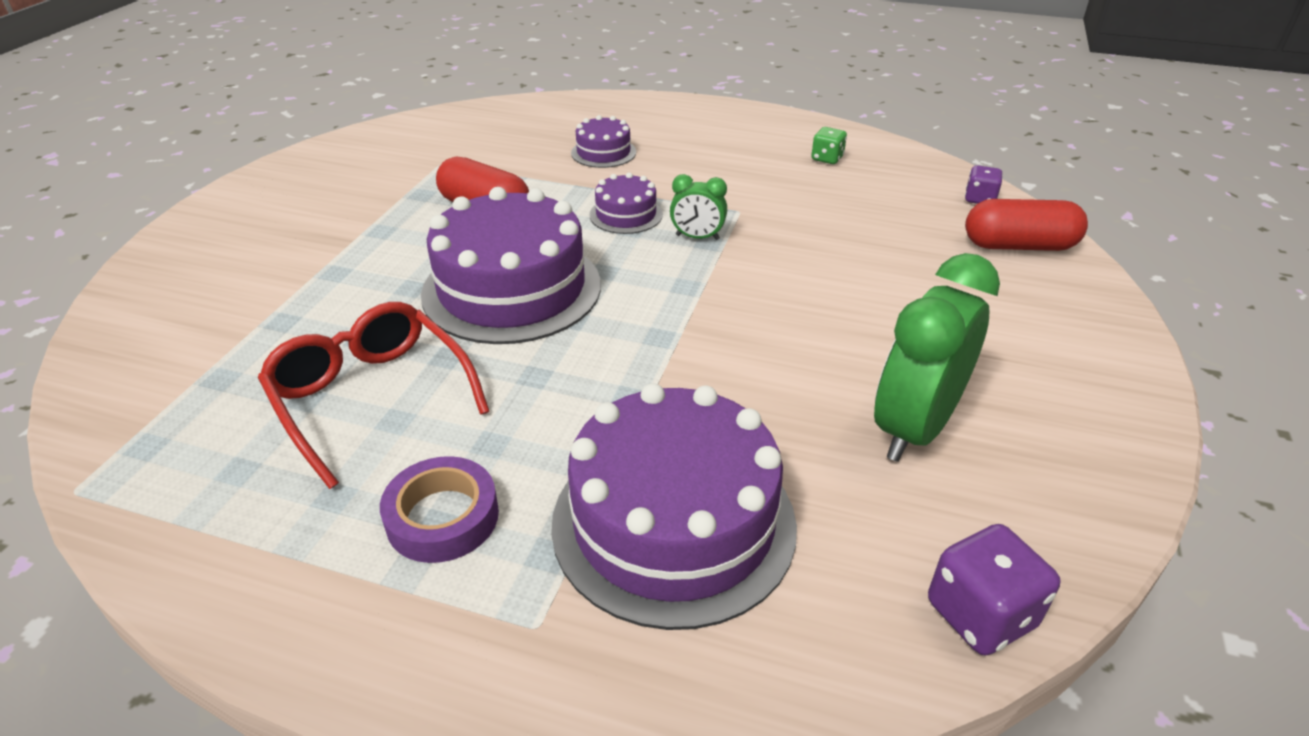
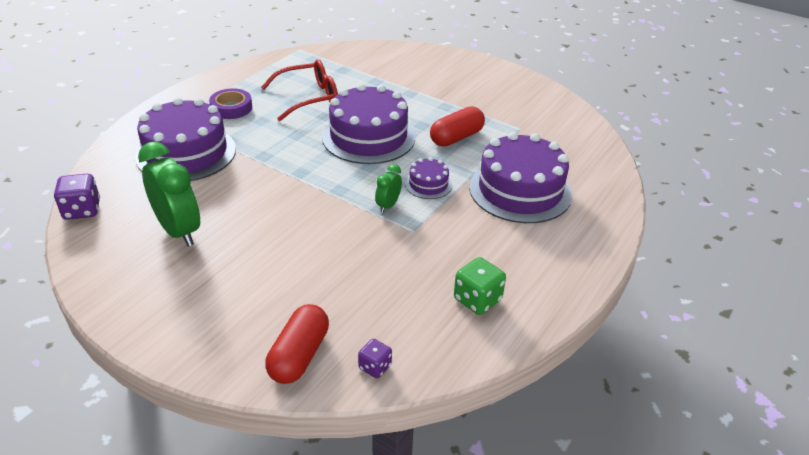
camera: 105 degrees right, 0 degrees up
(603, 152) = (520, 190): purple cake -> purple cake, size x2.14
(827, 158) = (477, 300): green dice -> green dice, size x1.62

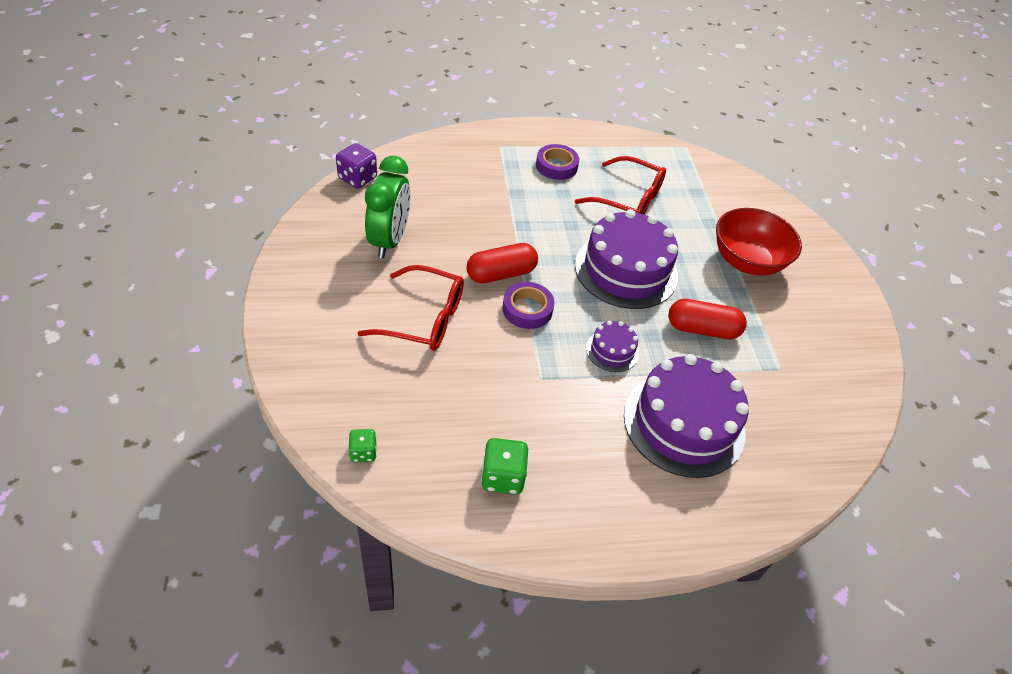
camera: 45 degrees right, 10 degrees up
(186, 153) = (474, 182): purple cake -> none
(285, 257) = (424, 318): none -> red glasses
(299, 355) = (333, 397): red capsule -> red capsule (501, 274)
(344, 200) = (527, 309): none -> purple tape
(375, 367) = (363, 452): purple dice -> green dice
(388, 205) = (553, 341): green clock -> none
(425, 88) = (747, 261): none -> red bowl

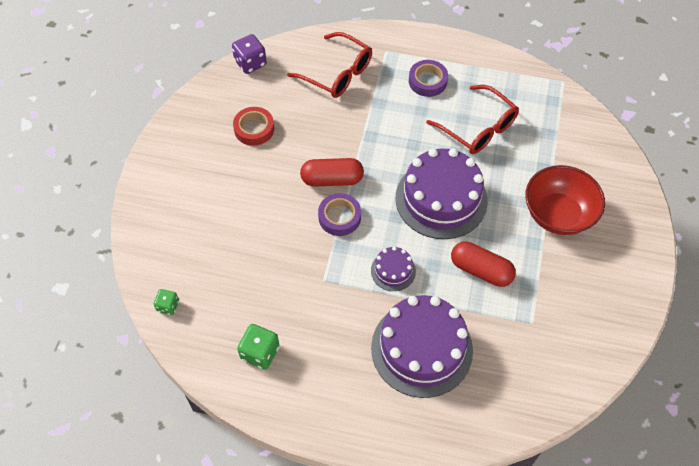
camera: 25 degrees right, 10 degrees up
(390, 240) = (254, 129): green clock -> red tape
(424, 318) = (254, 206): red glasses -> red glasses (337, 73)

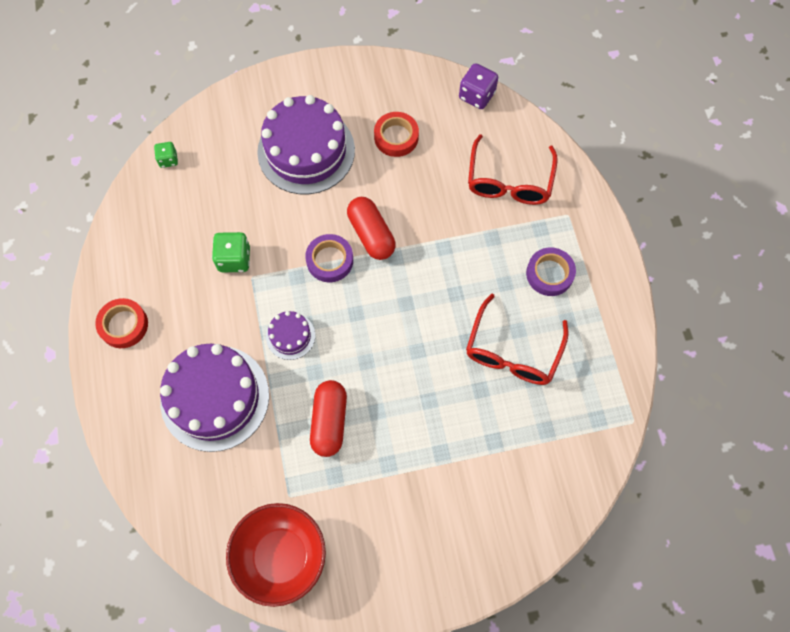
camera: 65 degrees right, 10 degrees up
(260, 353) = (153, 256): green dice -> green dice (234, 259)
(316, 401) = (123, 325): none -> red tape
(441, 199) = (399, 348): purple cake -> purple cake (306, 151)
(558, 214) = (438, 478): red bowl -> red bowl (280, 556)

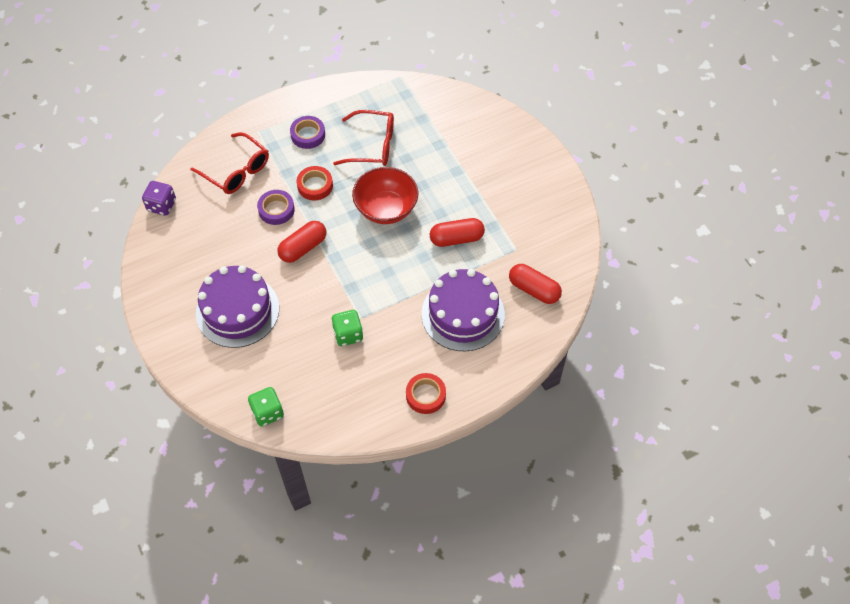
camera: 105 degrees left, 10 degrees down
(168, 159) = (267, 412): green dice -> green dice, size x1.62
(219, 500) = (534, 289): none -> red capsule
(280, 556) = (556, 243): red bowl -> red bowl (386, 209)
(290, 336) = (400, 279): purple cake -> none
(330, 260) = (332, 269): purple tape -> purple tape (276, 210)
(396, 137) = (212, 251): red tape -> red tape (315, 186)
(509, 181) = (236, 171): red glasses -> red glasses turned 45 degrees clockwise

